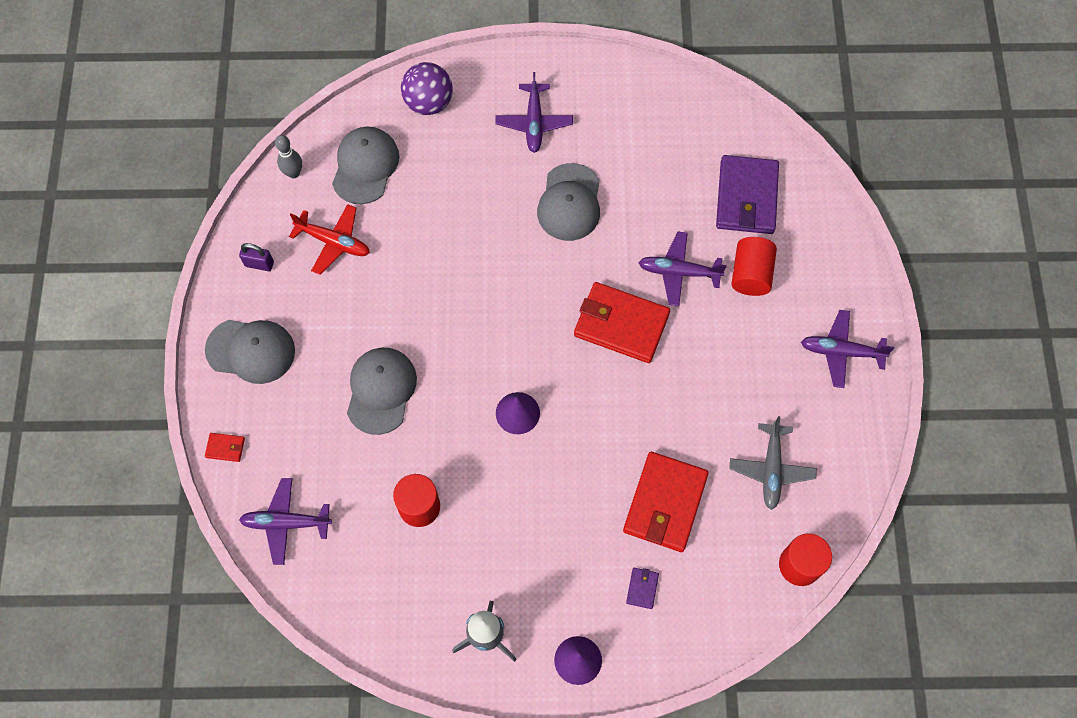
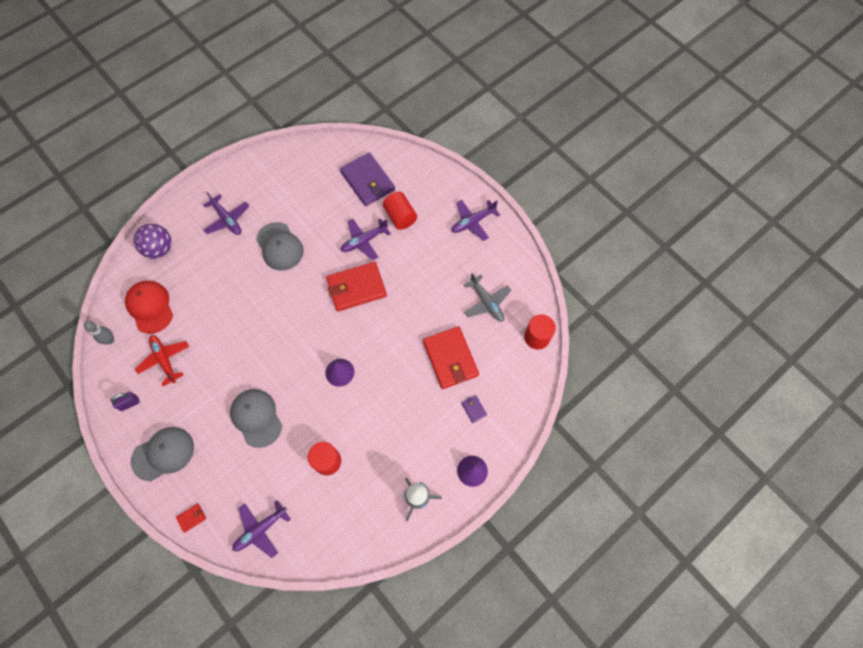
camera: 40 degrees left, 0 degrees up
(334, 242) = (164, 360): red plane -> red plane turned 105 degrees counterclockwise
(365, 166) = (150, 307): grey cap -> red cap

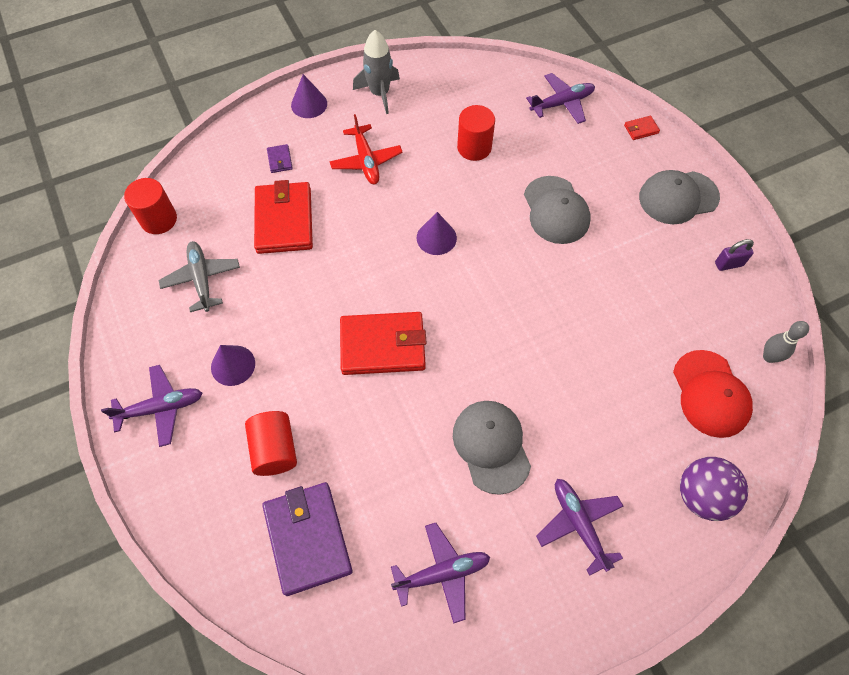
camera: 165 degrees left, 5 degrees down
(164, 360) = (682, 309): red plane -> red plane (366, 161)
(364, 241) = (349, 420): purple plane -> purple plane (442, 573)
(443, 254) = (233, 365): none -> purple cone

